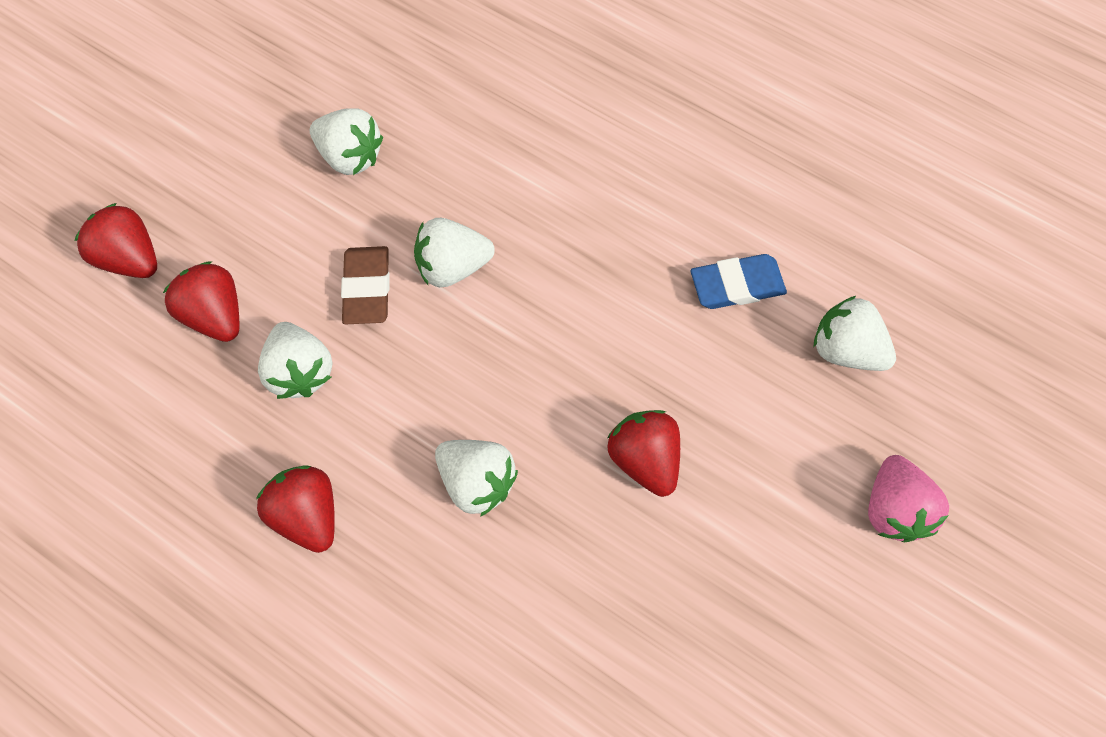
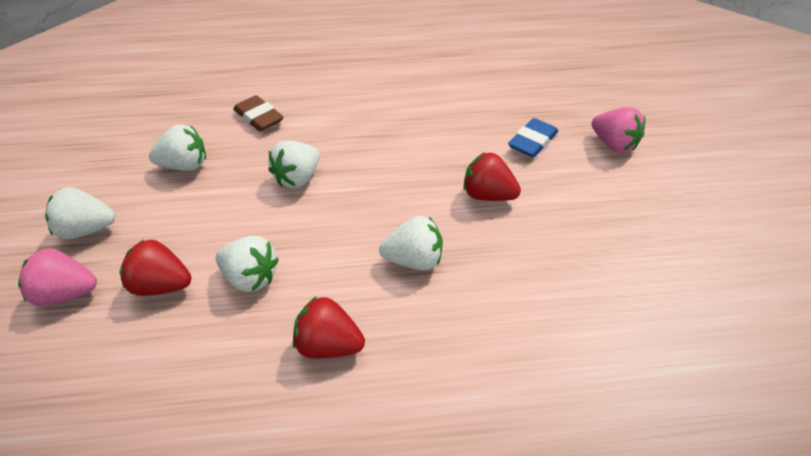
camera: 40 degrees left, 20 degrees down
(131, 258) = (66, 293): red strawberry -> pink strawberry
(367, 288) = (255, 215): brown eraser -> brown eraser (259, 117)
(737, 285) = (451, 108): blue eraser -> blue eraser (532, 141)
(845, 349) = (525, 103): white strawberry -> white strawberry (87, 229)

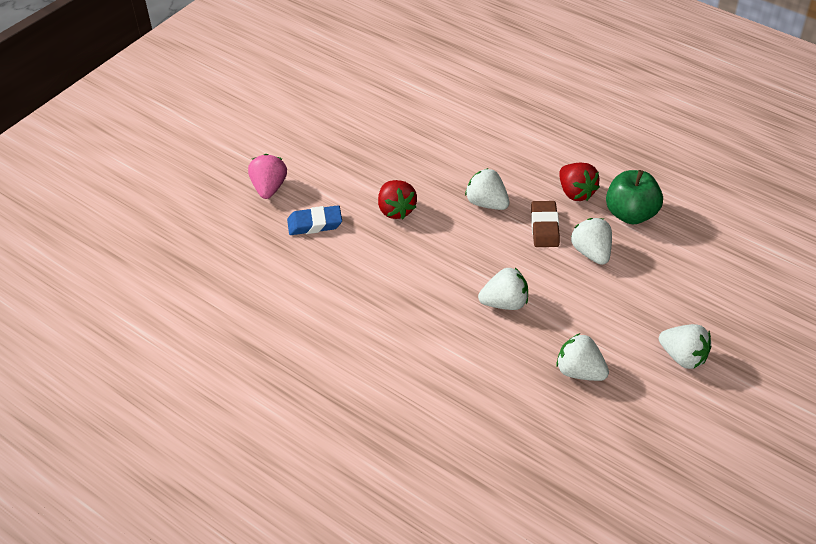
camera: 135 degrees left, 0 degrees up
(66, 293) = (713, 313): pink strawberry -> none
(162, 285) = (649, 281): red strawberry -> none
(236, 361) = (631, 214): none -> green apple
(259, 117) = (485, 385): brown eraser -> brown eraser (544, 227)

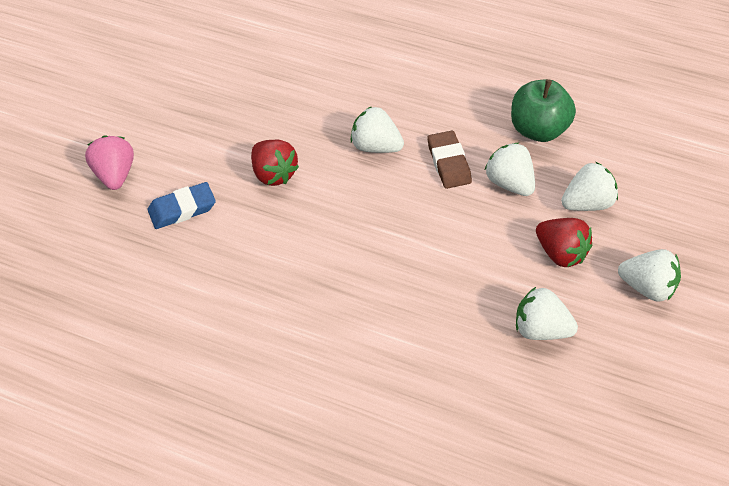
camera: 15 degrees left, 5 degrees up
(505, 303) = (431, 263): white strawberry -> white strawberry (587, 203)
(576, 192) = (471, 115): red strawberry -> red strawberry (561, 253)

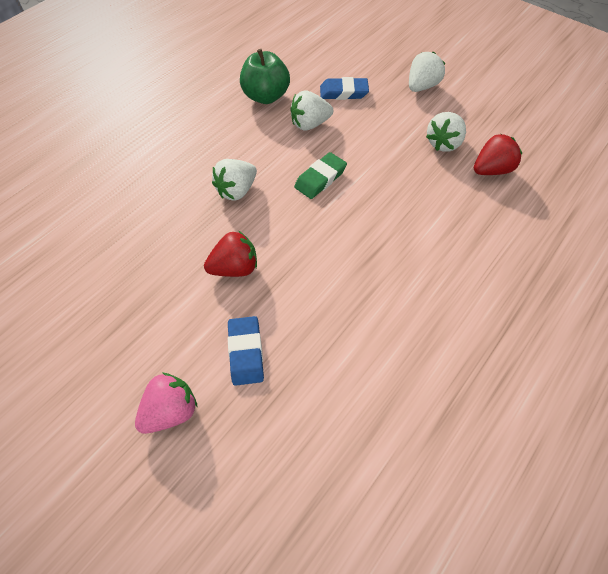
camera: 75 degrees left, 5 degrees up
(115, 175) = (170, 411): pink strawberry -> pink strawberry turned 135 degrees clockwise
(423, 214) = (320, 179): none -> green eraser
(449, 163) = (275, 151): brown eraser -> none
(561, 253) = (382, 116): red strawberry -> red strawberry (491, 170)
(587, 203) = (343, 92): white strawberry -> blue eraser

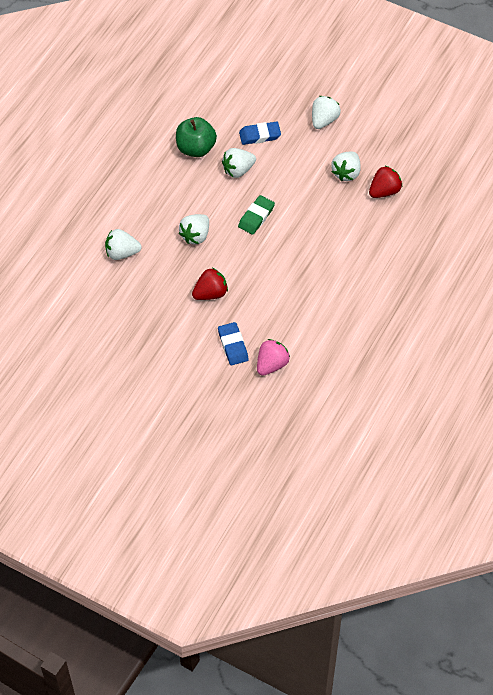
camera: 10 degrees left, 0 degrees up
(136, 198) = (122, 253): none -> white strawberry
(170, 411) = (196, 385): pink strawberry -> pink strawberry (271, 364)

